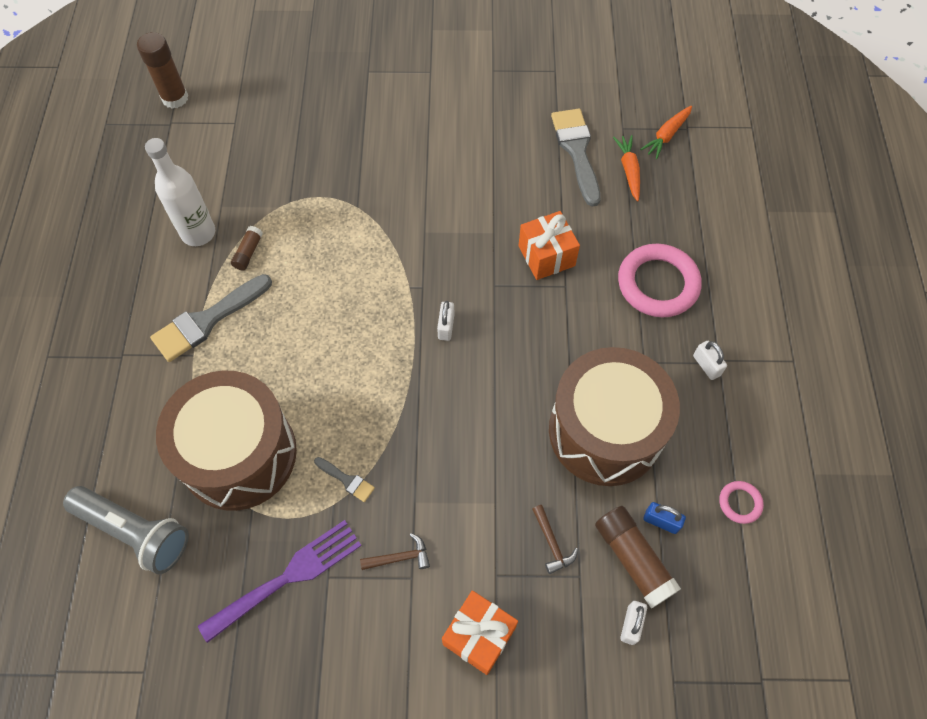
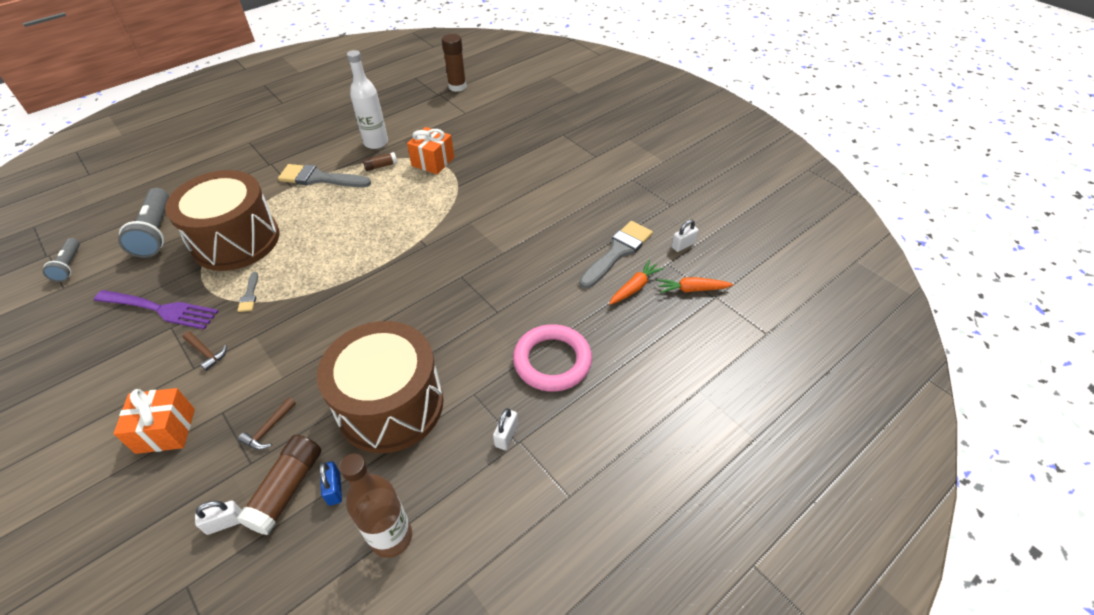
camera: 50 degrees right, 15 degrees down
(105, 652) = (69, 266): none -> grey flashlight
(446, 327) = (405, 273): white padlock -> white padlock (683, 245)
(546, 256) = (512, 287): orange gift -> orange gift (433, 162)
(740, 503) = (391, 537): pink ring -> brown bottle

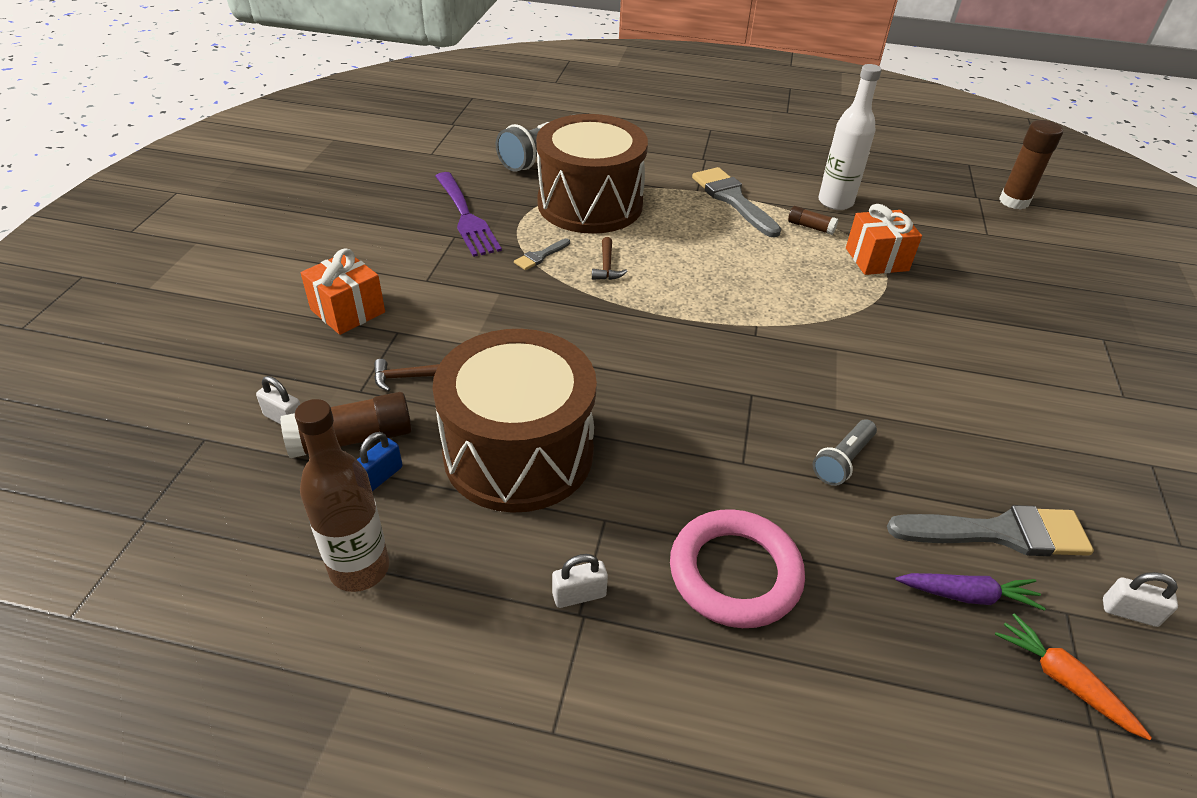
camera: 50 degrees right, 5 degrees down
(69, 266) = (455, 140): grey flashlight -> grey flashlight (843, 461)
(206, 353) = (449, 276): brown hammer -> brown hammer (607, 266)
(634, 287) = (967, 595): orange carrot -> purple carrot

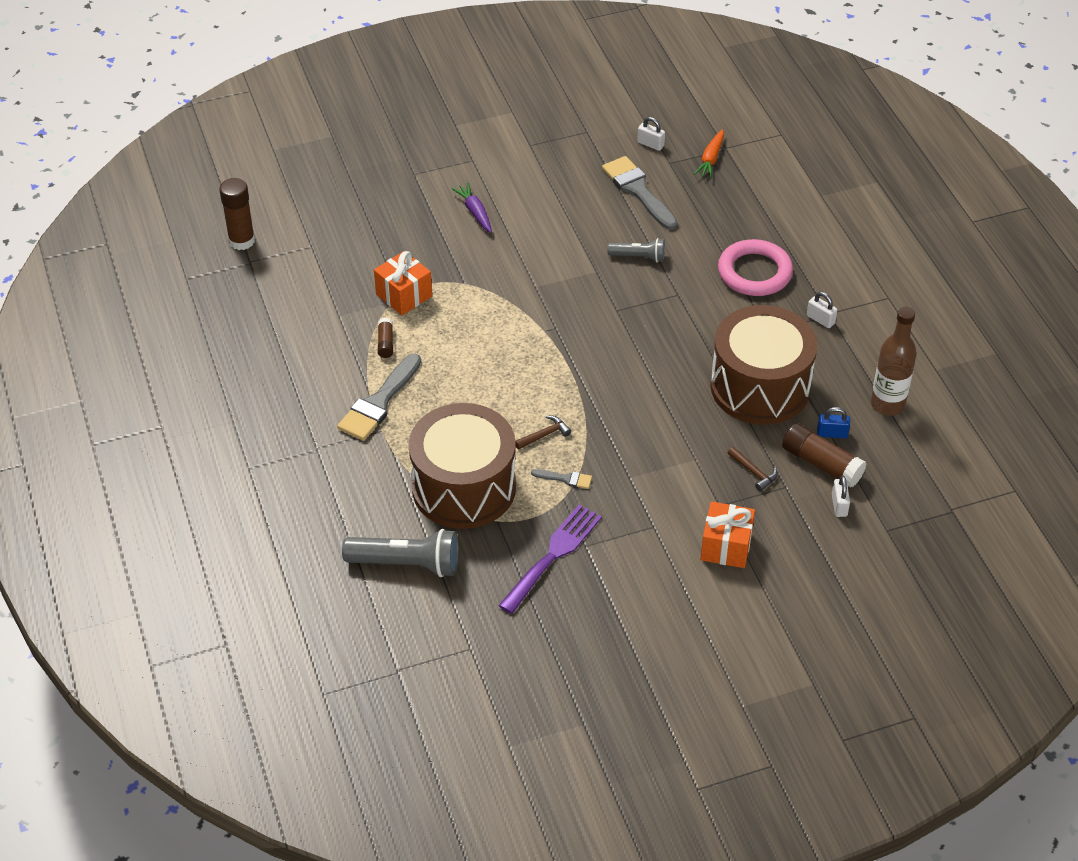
camera: 120 degrees left, 5 degrees up
(835, 202) = (330, 340): white bottle -> none
(967, 595) = (690, 194): purple carrot -> purple carrot (475, 212)
(1129, 612) = (650, 144): white padlock -> white padlock turned 45 degrees counterclockwise

